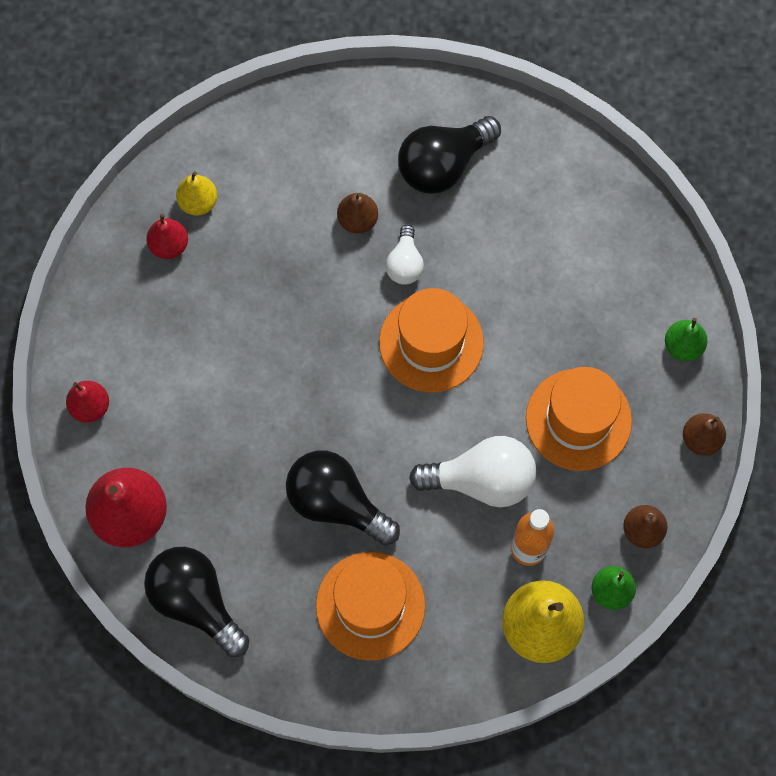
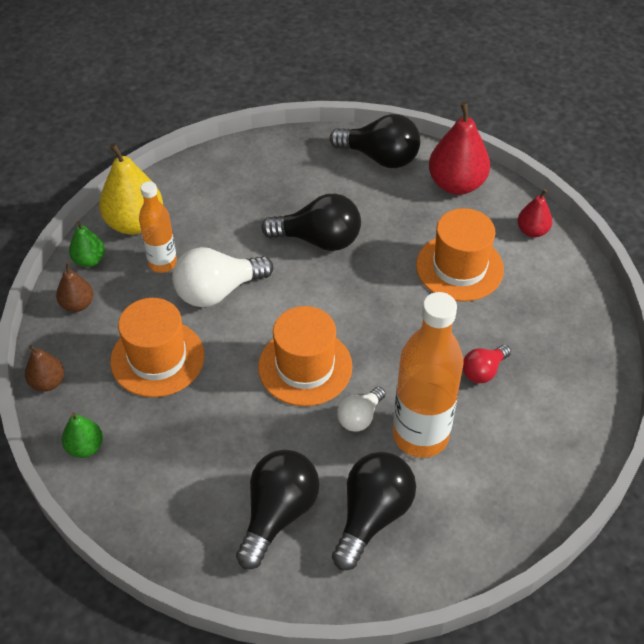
camera: 155 degrees right, 20 degrees down
(169, 245) = (559, 354): red pear -> none
(198, 202) = (561, 395): yellow pear -> none
(256, 260) = (483, 371): none -> red light bulb
(357, 220) = (420, 435): brown pear -> orange bottle
(370, 605) = (261, 194): orange hat -> orange hat (459, 267)
(405, 264) = (360, 417): white light bulb -> white light bulb turned 120 degrees counterclockwise
(526, 202) = (278, 513): none -> black light bulb

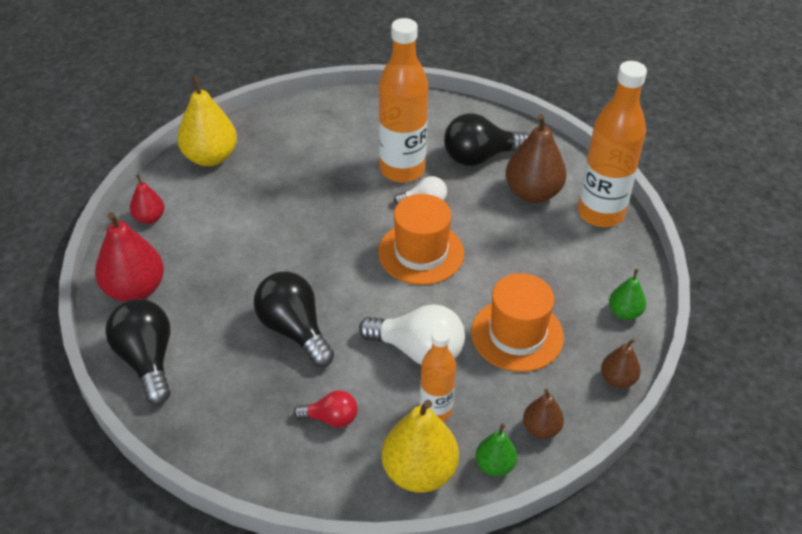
camera: 135 degrees left, 5 degrees down
(192, 544) = (600, 213): none -> orange bottle
(278, 513) = (532, 193): black light bulb -> brown pear
(459, 267) = (233, 234): orange hat -> none
(483, 371) = (317, 171): red light bulb -> red light bulb (331, 418)
(580, 311) = (210, 157): none -> yellow pear

